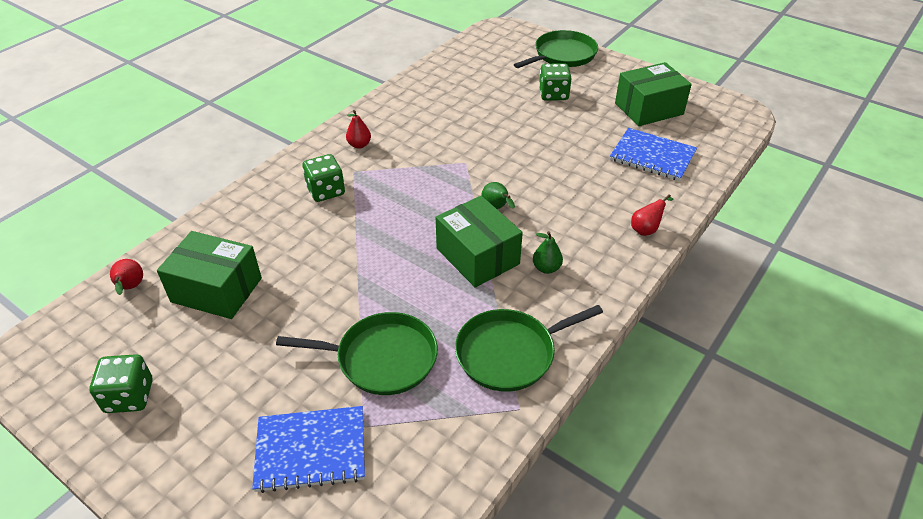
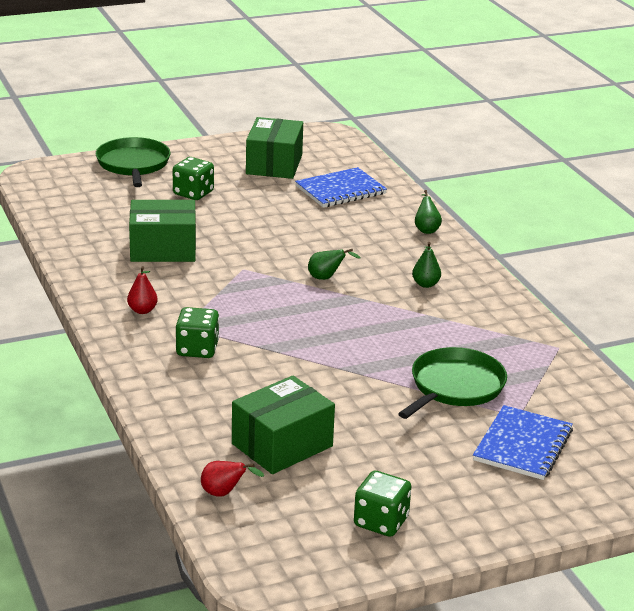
camera: 60 degrees left, 15 degrees down
(477, 256) = (379, 307): green box -> green box (163, 249)
(510, 353) = (502, 332): green pan -> none
(646, 229) = (426, 229): red pear -> green pear

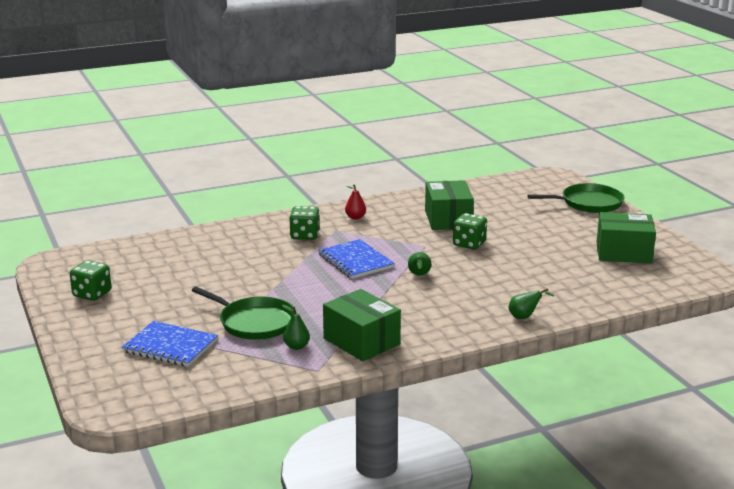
camera: 90 degrees right, 5 degrees down
(193, 193) = (548, 225): green dice -> green dice (469, 244)
(224, 493) = (135, 249): red pear -> none
(282, 445) = (185, 263): green box -> green box (361, 341)
(340, 190) = (587, 280): blue notebook -> blue notebook (355, 261)
(425, 284) = (418, 314): green pear -> green pear (296, 346)

